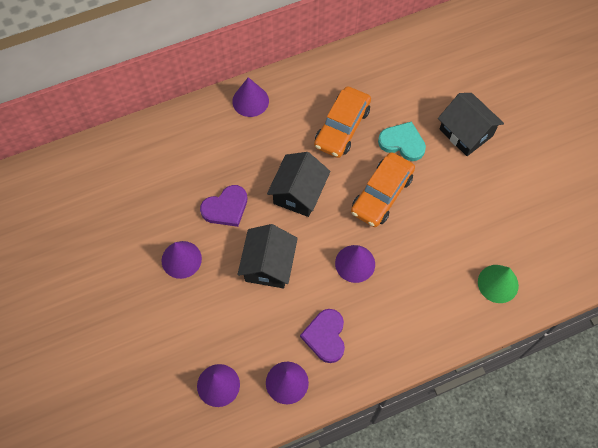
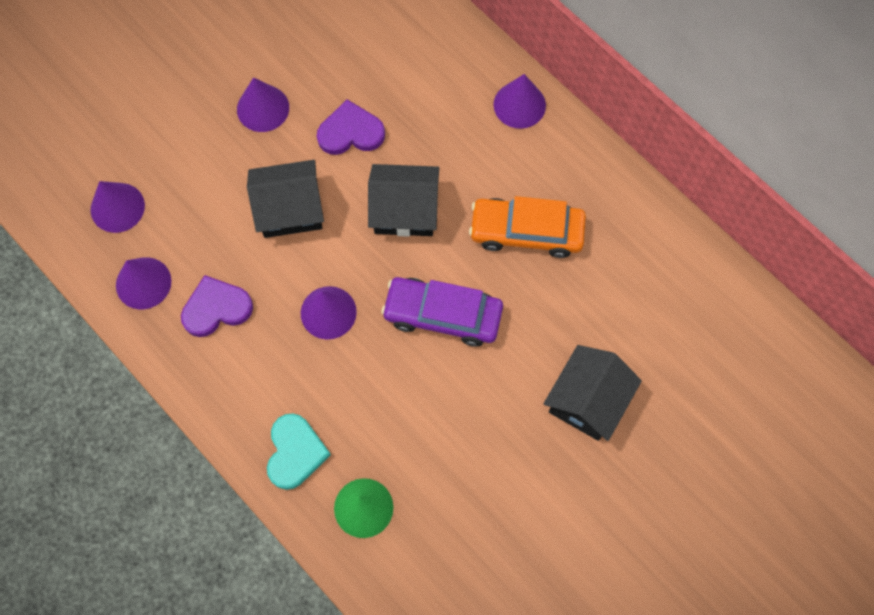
camera: 70 degrees right, 5 degrees up
(226, 208) = (350, 132): purple heart -> purple heart turned 135 degrees clockwise
(381, 194) = (443, 315): orange car -> purple car
(402, 143) = (534, 318): turquoise heart -> turquoise heart (295, 452)

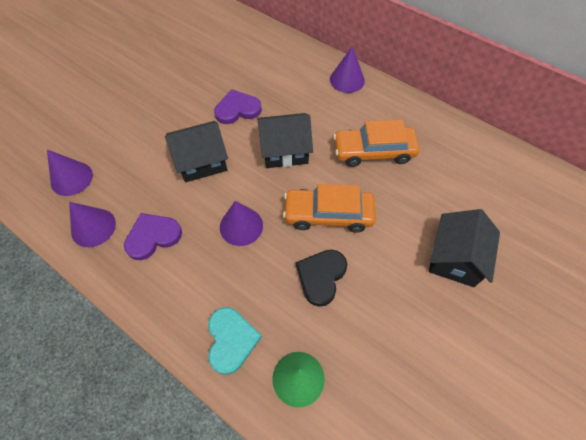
camera: 10 degrees left, 10 degrees down
(263, 108) = (174, 104): purple cone -> none
(415, 395) = (321, 276): none -> black heart
(443, 315) = (328, 214): purple car -> orange car

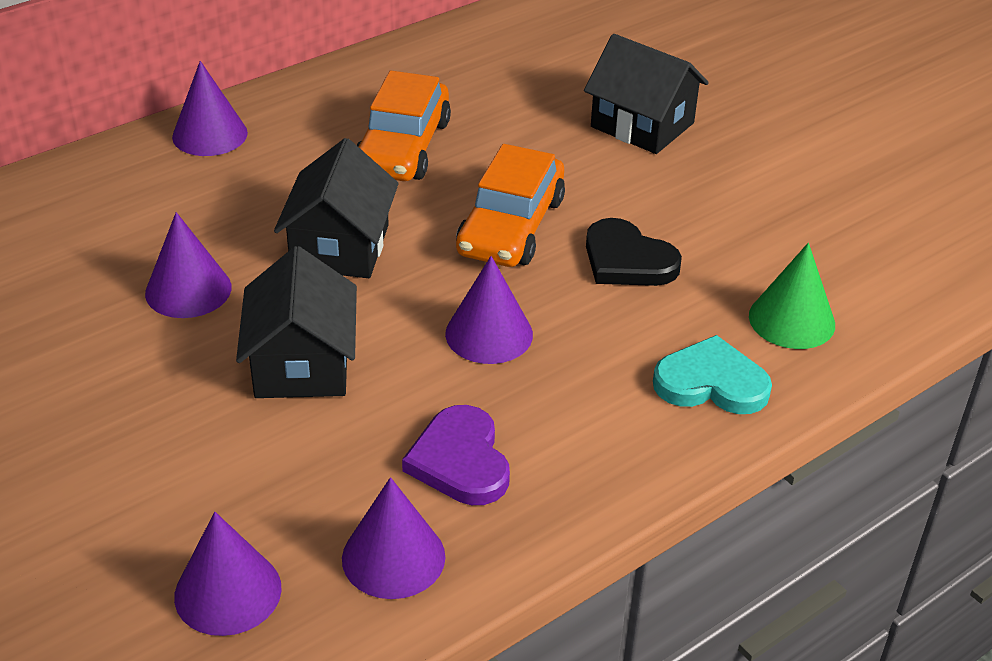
camera: 75 degrees left, 20 degrees down
(237, 109) = (188, 290): purple heart -> purple cone

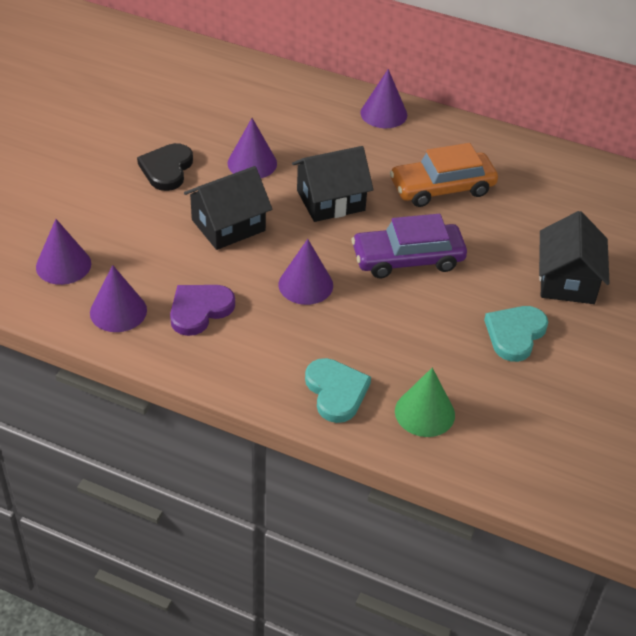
camera: 60 degrees right, 5 degrees up
(510, 226) = (408, 259): orange car -> purple car
(627, 260) = (419, 319): black heart -> black heart (167, 169)
(703, 197) = (515, 334): none -> turquoise heart

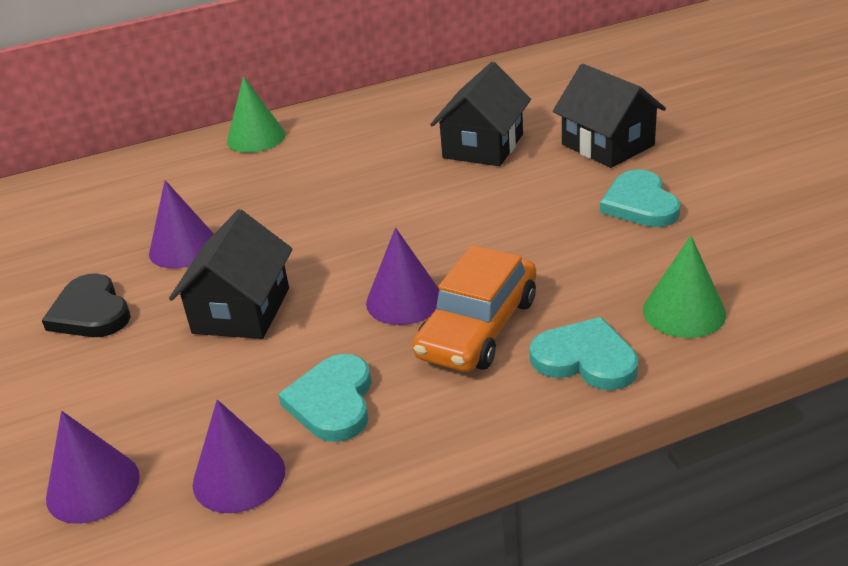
camera: 40 degrees left, 10 degrees down
(199, 310) = (332, 402): purple heart -> turquoise heart
(330, 200) = (314, 224): black house -> black house (483, 146)
(383, 113) = (256, 138): purple cone -> green cone
(408, 259) = (460, 217): purple car -> none
(442, 188) = (399, 153): orange car -> orange car (477, 327)

